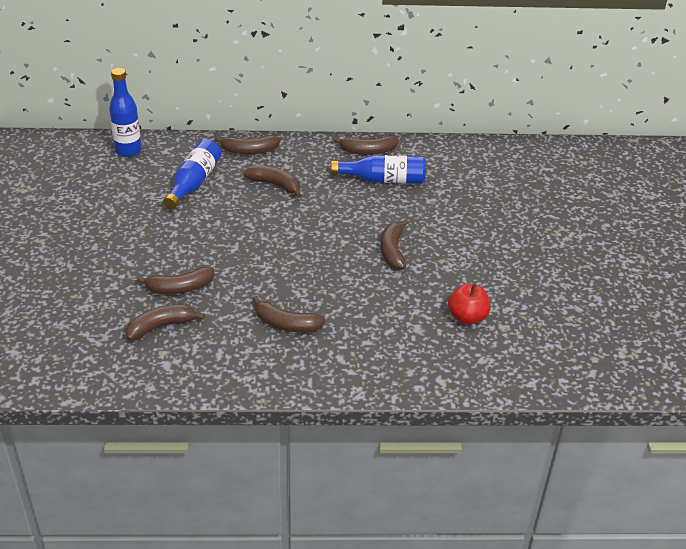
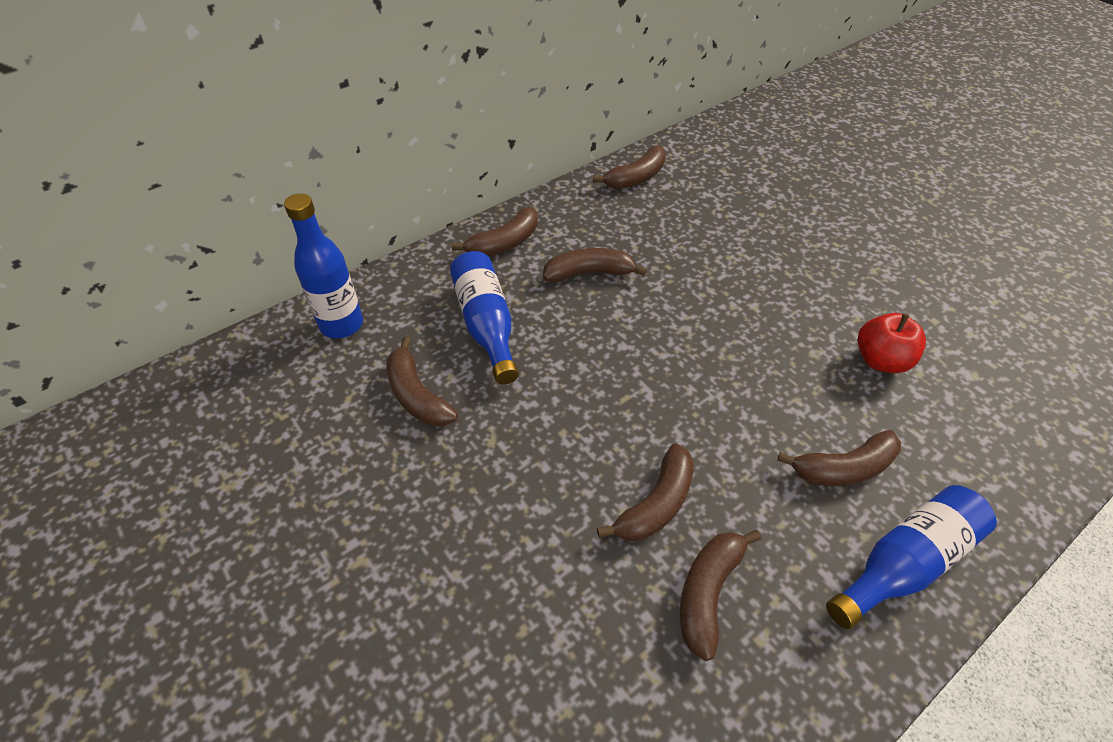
camera: 35 degrees left, 10 degrees up
(383, 180) = (694, 204): blue bottle -> blue bottle (905, 562)
(392, 251) = (816, 287): brown banana -> brown banana (417, 395)
(467, 317) = (988, 326): red apple -> red apple (880, 360)

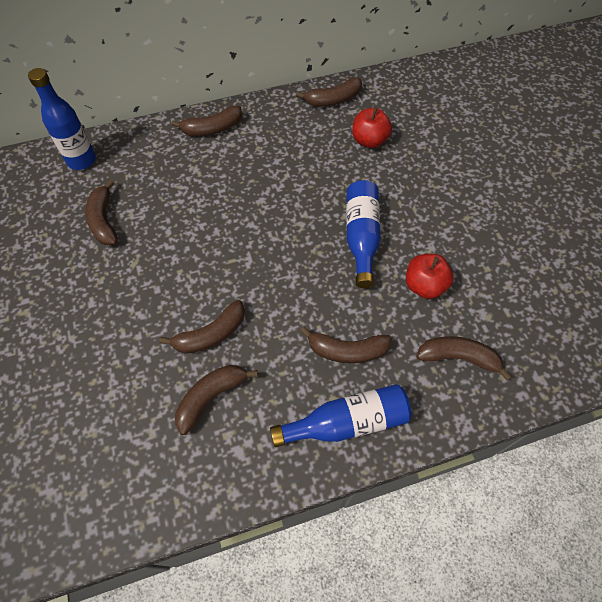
camera: 20 degrees right, 10 degrees up
(486, 324) = (170, 185): blue bottle -> blue bottle (361, 237)
(589, 273) = (257, 166): brown banana -> brown banana (458, 358)
(707, 213) = (369, 140): none -> red apple

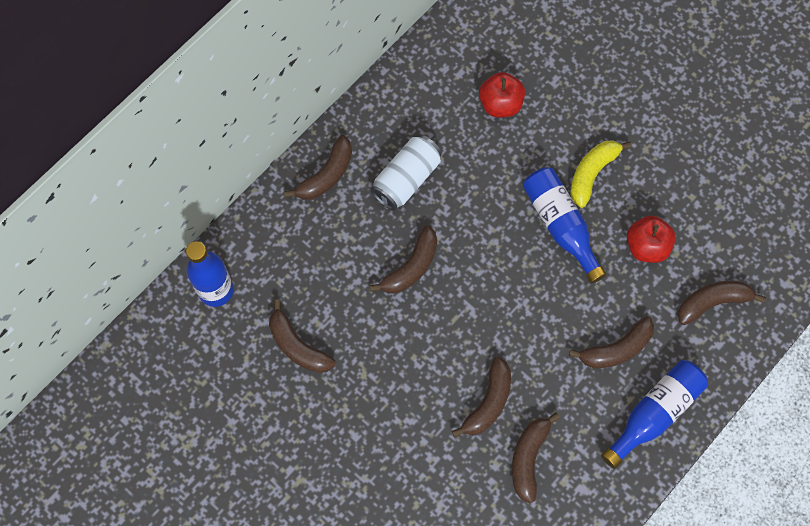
camera: 30 degrees left, 10 degrees up
(266, 155) = (406, 179): none -> white can
(333, 100) = (430, 68): brown banana -> brown banana (411, 267)
(411, 214) = (592, 173): none -> yellow banana

